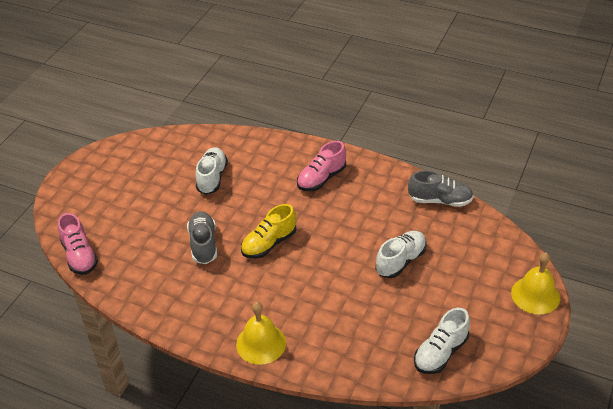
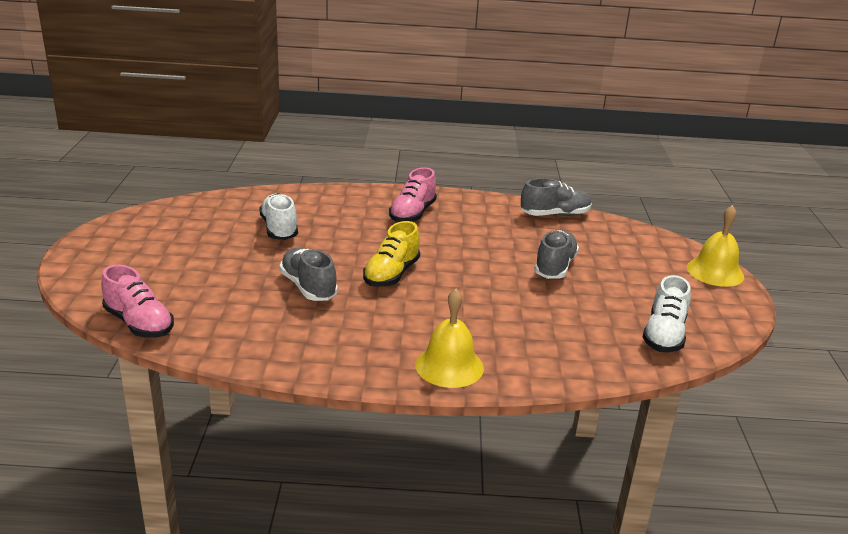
camera: 25 degrees left, 15 degrees down
(400, 261) = (554, 267): white shoe -> grey shoe

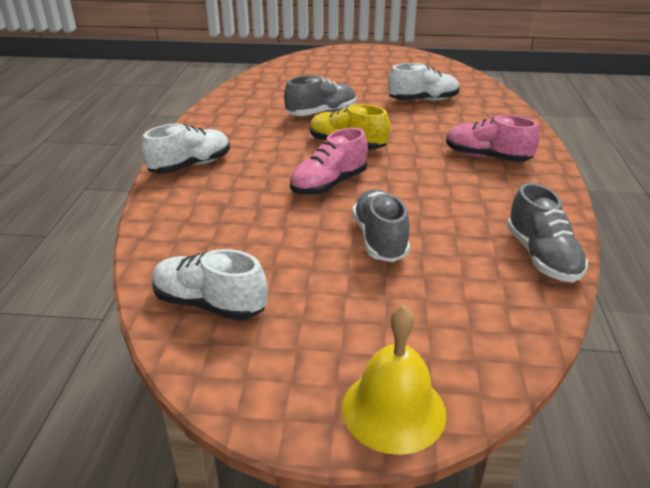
camera: 95 degrees right, 5 degrees up
(139, 323) = (272, 70): pink shoe -> pink shoe (329, 184)
(449, 366) = (190, 166): yellow bell -> white shoe
(554, 267) = (380, 239): grey shoe -> grey shoe turned 120 degrees counterclockwise

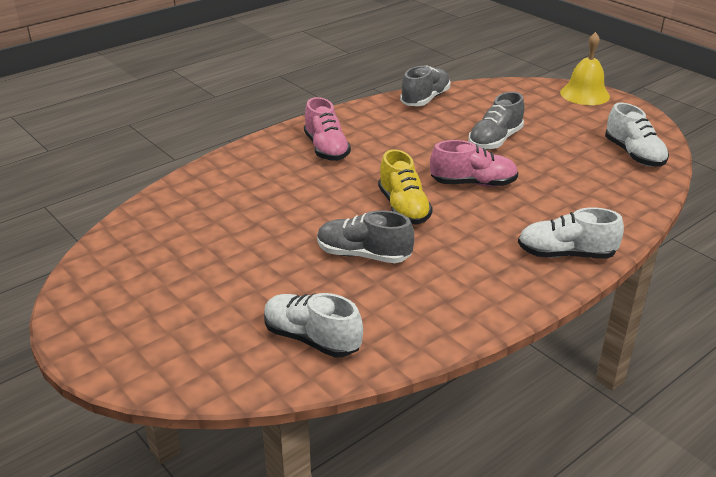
camera: 135 degrees left, 0 degrees up
(423, 100) = (243, 218): white shoe -> white shoe (312, 339)

